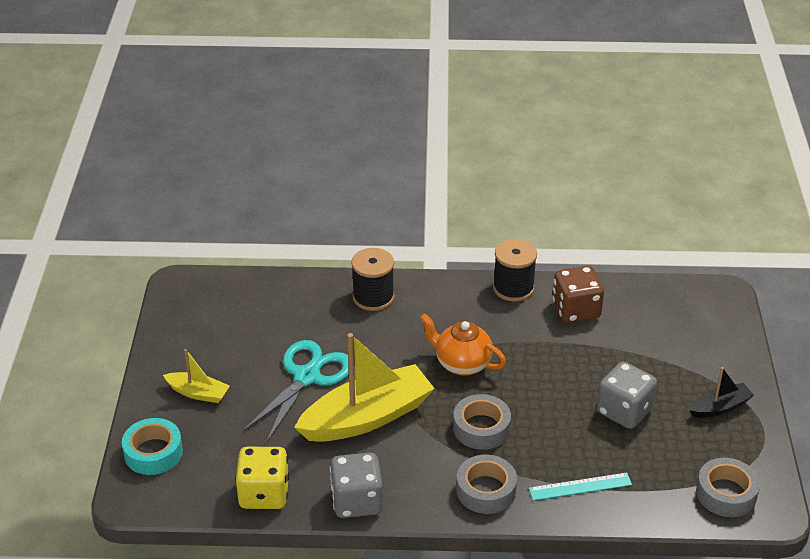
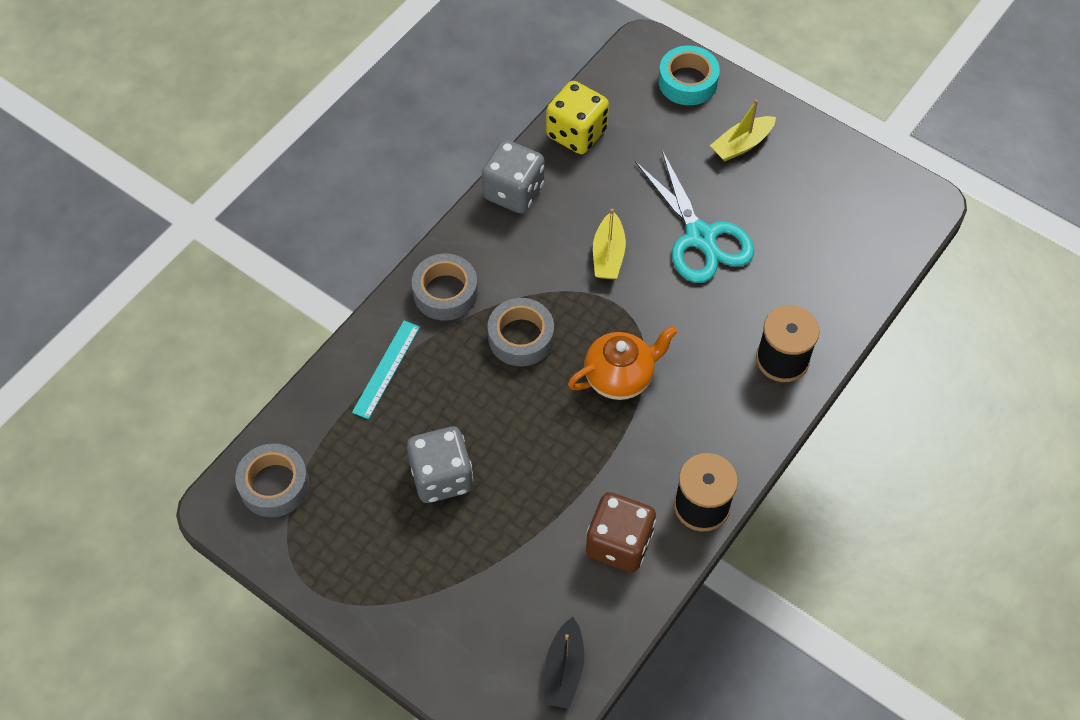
camera: 125 degrees right, 20 degrees up
(367, 417) = (608, 254): yellow boat -> yellow boat, size x0.49
(720, 407) = (373, 573): black boat -> black boat (564, 670)

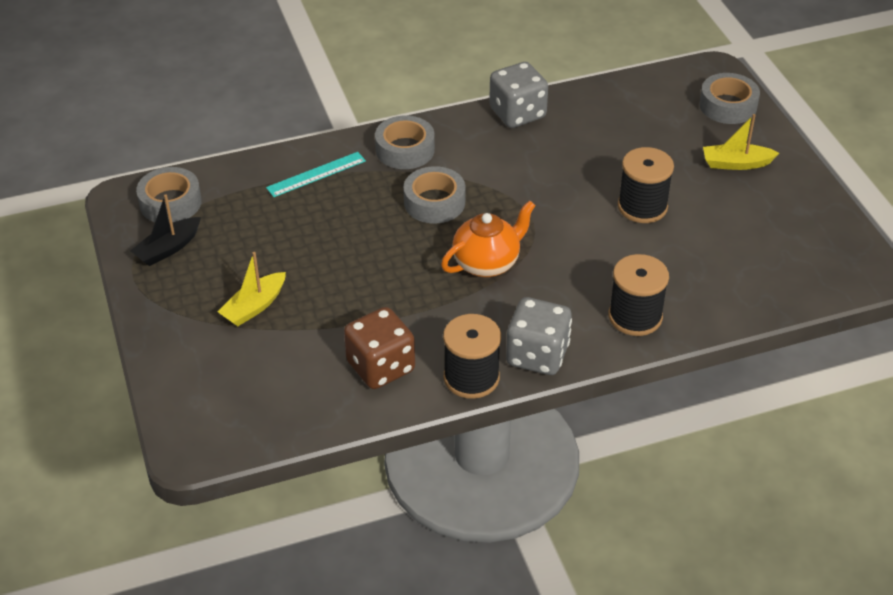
camera: 35 degrees right, 15 degrees down
(441, 477) = (290, 257): grey dice -> grey dice (537, 355)
(564, 670) = (257, 423): black boat -> black boat (168, 248)
(576, 133) = (603, 99): yellow dice -> none
(608, 254) = (554, 183): yellow boat -> yellow boat (254, 307)
(620, 377) = (487, 263): orange teapot -> orange teapot turned 45 degrees counterclockwise
(687, 82) = (728, 106): turquoise tape -> grey tape
(701, 237) = (642, 206): turquoise scissors -> black spool

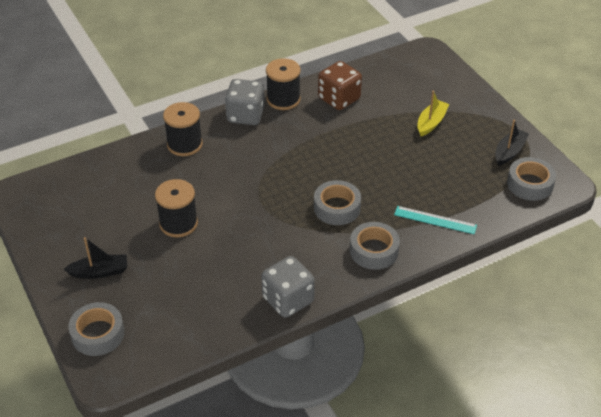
camera: 170 degrees right, 0 degrees up
(316, 174) = (435, 220): turquoise ruler -> turquoise ruler turned 60 degrees clockwise
(487, 263) = (288, 167): orange teapot -> none
(736, 163) = (99, 272): yellow boat -> black boat

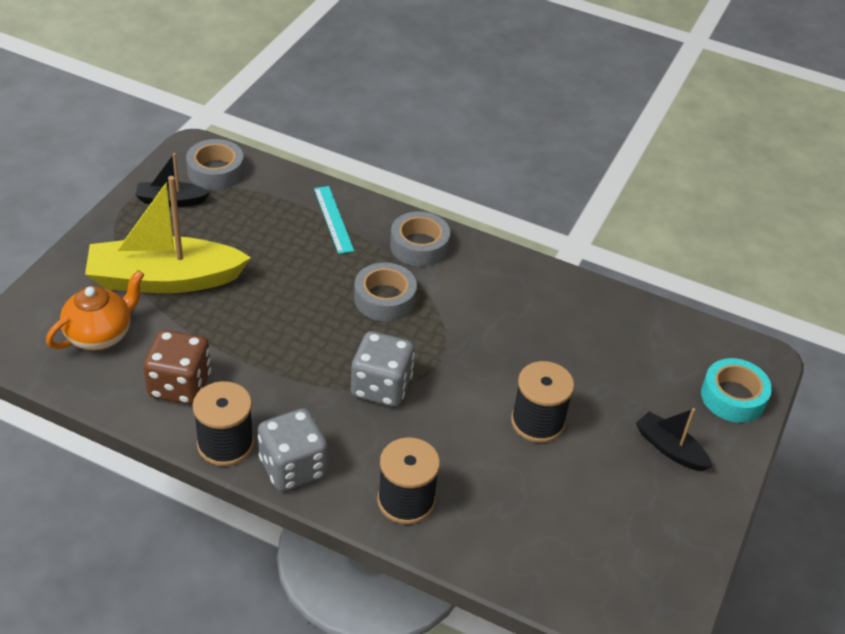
camera: 130 degrees left, 0 degrees up
(98, 334) = (733, 397): grey tape -> turquoise tape
(288, 300) = (542, 278): grey dice -> grey dice (381, 387)
(402, 85) = (100, 335): none -> orange teapot
(431, 122) = (164, 279): yellow boat -> yellow boat, size x2.05

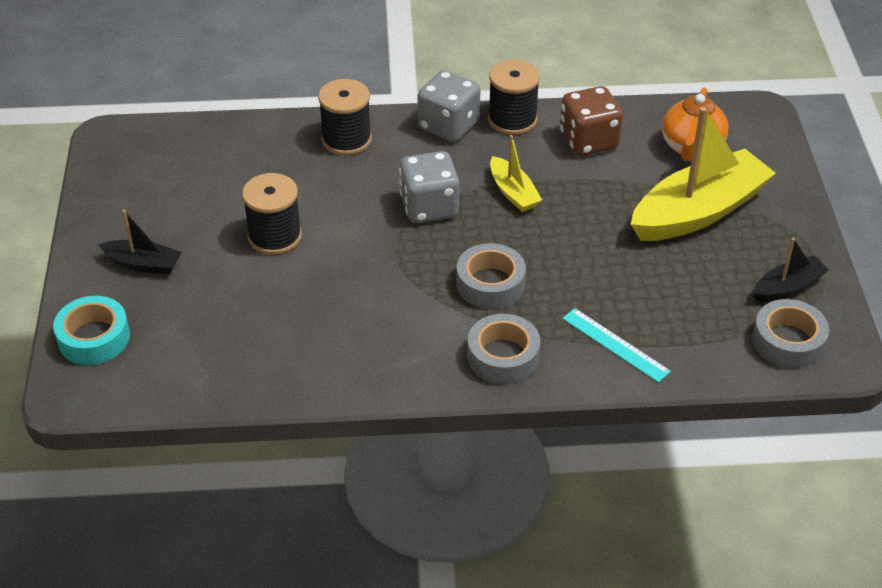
camera: 155 degrees right, 0 degrees up
(296, 366) = (513, 192): none -> yellow boat

